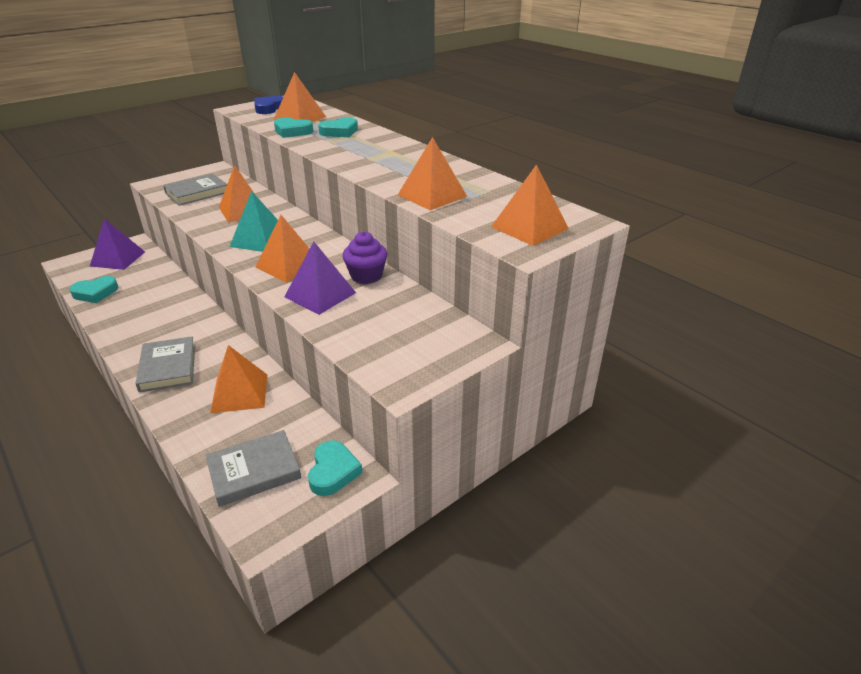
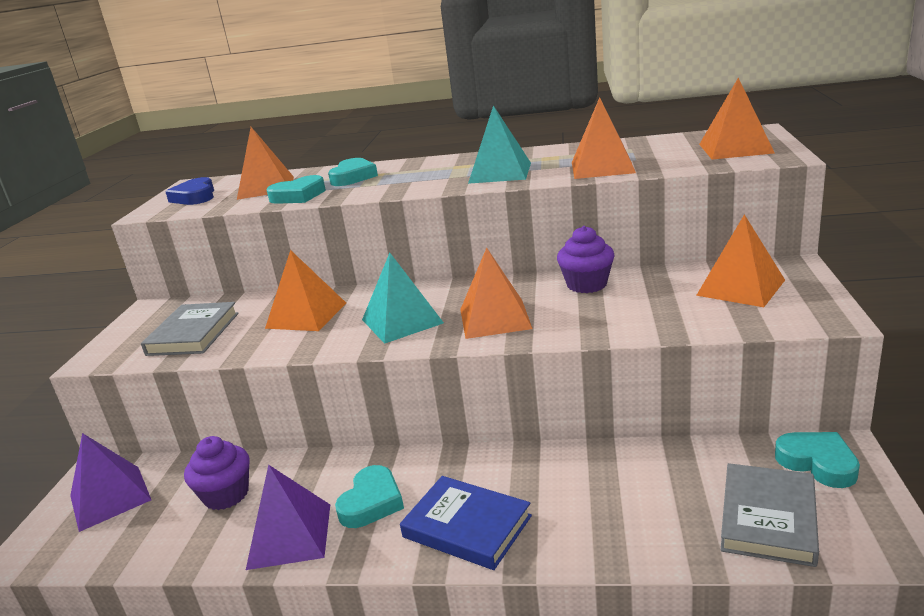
camera: 40 degrees left, 10 degrees down
(95, 293) = (168, 545): turquoise heart -> turquoise heart (371, 502)
(142, 286) = (226, 495): none -> purple cupcake
(168, 367) = (467, 526): grey book -> blue book
(239, 393) = (597, 483): orange pyramid -> orange pyramid (740, 287)
(320, 294) = (590, 316): purple pyramid -> purple pyramid (290, 535)
(388, 168) = (500, 172): none -> turquoise pyramid

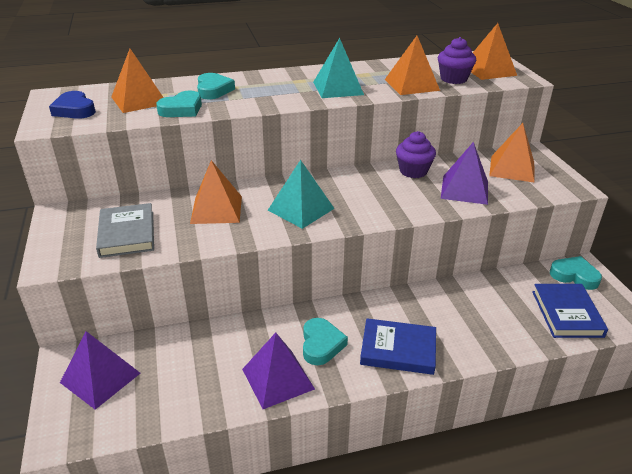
camera: 25 degrees left, 10 degrees up
(226, 495) = (203, 358): purple cupcake -> purple cupcake (453, 79)
(495, 318) = (369, 202): orange pyramid -> none
(643, 311) = (464, 189): none -> purple pyramid
(768, 518) = (566, 313): grey book -> blue book

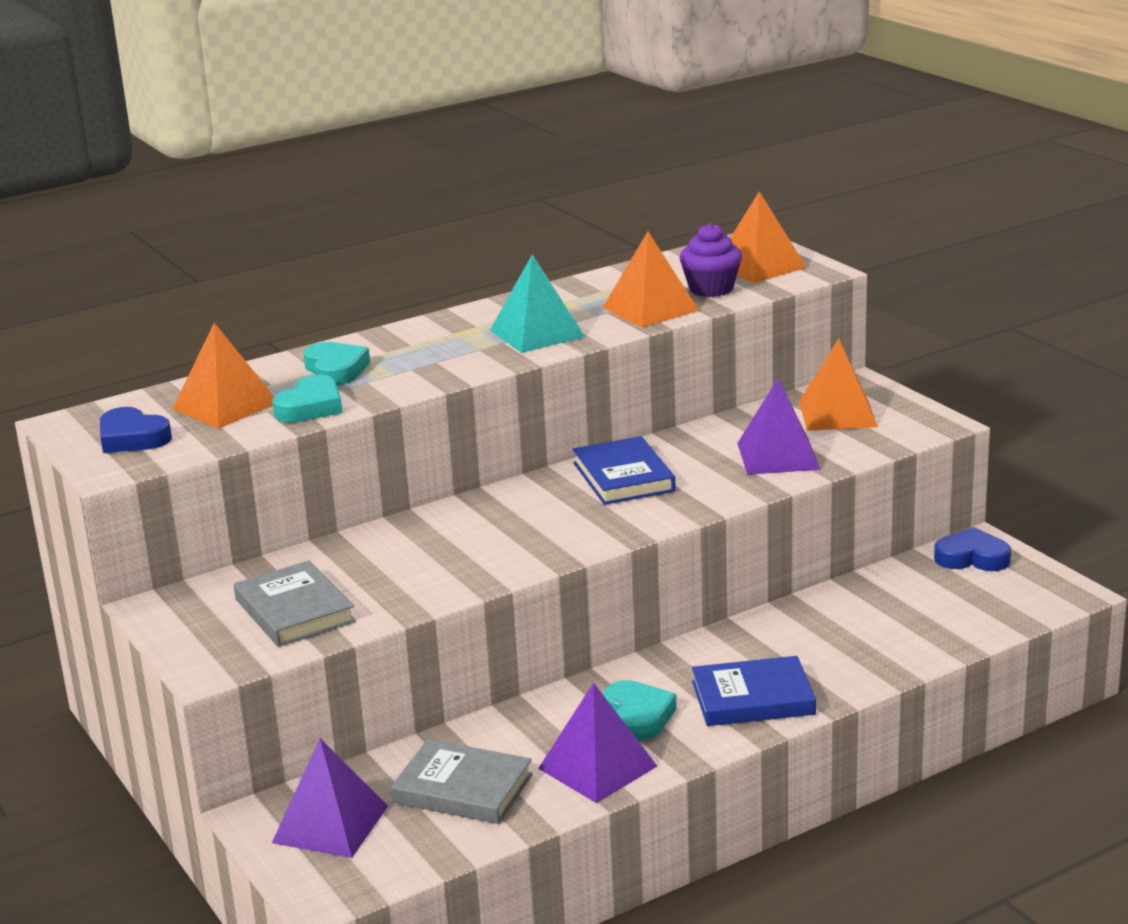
camera: 15 degrees left, 10 degrees down
(190, 372) = (463, 788): none -> grey book
(216, 209) = (411, 553): orange pyramid -> none
(301, 209) = (543, 528): turquoise pyramid -> none
(413, 171) = (688, 445): purple cupcake -> none
(566, 313) = (974, 606): blue book -> blue book (623, 477)
(574, 276) = (972, 557): turquoise heart -> blue heart

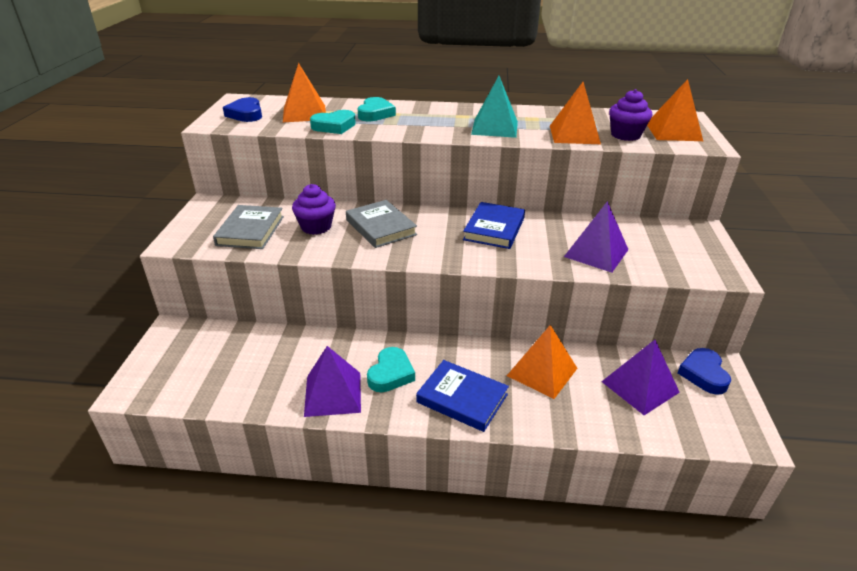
camera: 35 degrees right, 10 degrees up
(330, 824) = (189, 351): purple pyramid -> purple pyramid (640, 387)
(382, 568) = (316, 227): none -> purple cupcake
(463, 788) = (262, 367): grey book -> grey book (381, 227)
(837, 414) = (665, 242): orange pyramid -> orange pyramid (542, 372)
(972, 557) = (703, 374): blue heart -> blue heart turned 135 degrees counterclockwise

